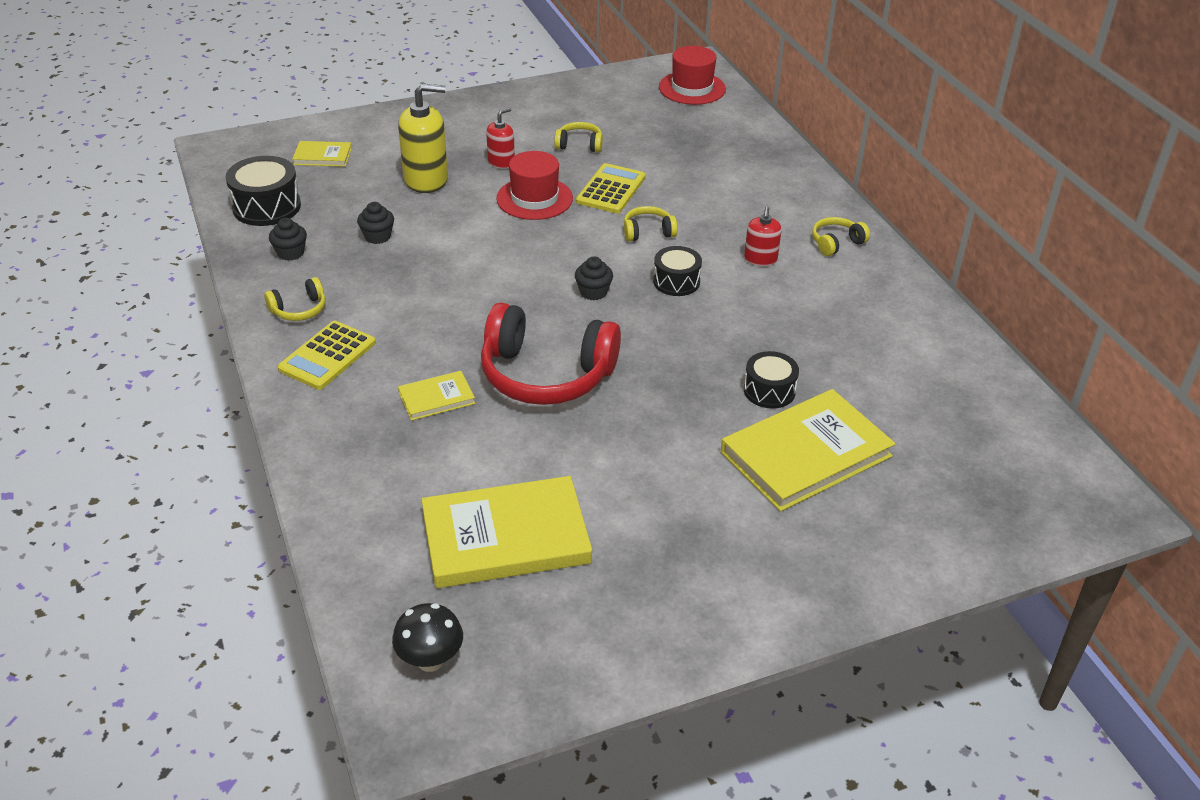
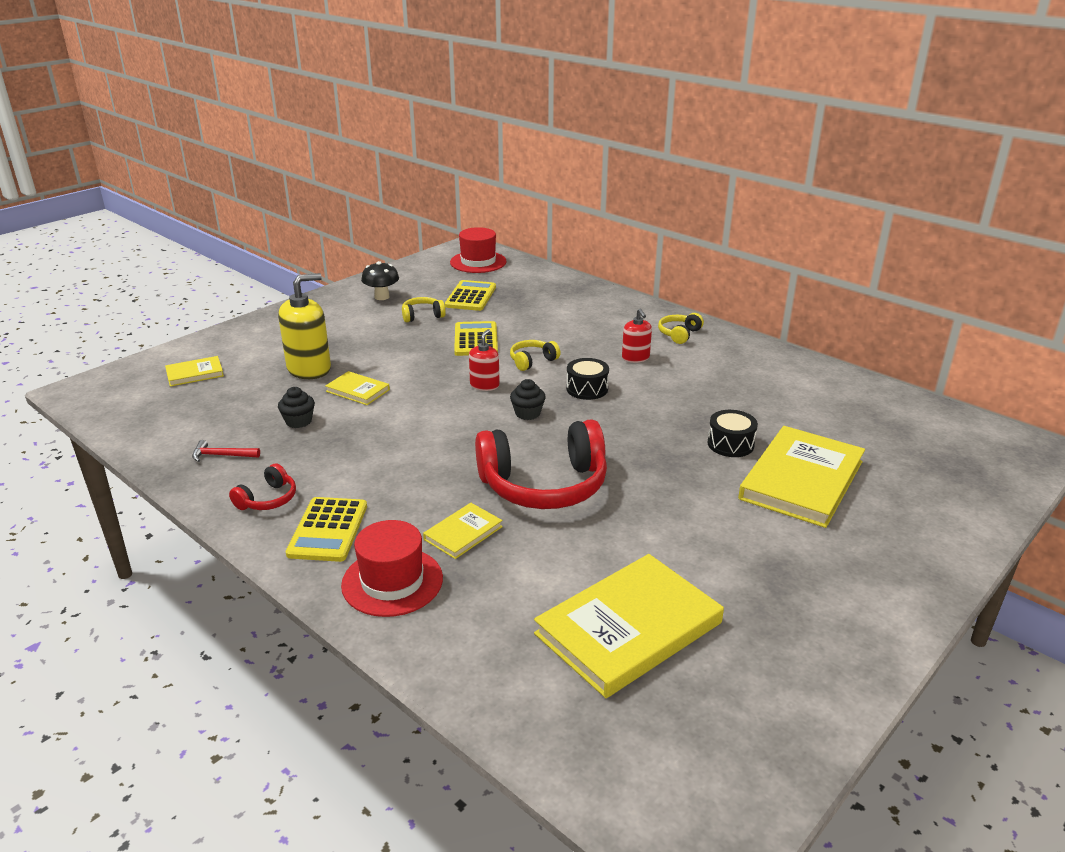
camera: 25 degrees left, 10 degrees down
(266, 207) = (168, 425): black drum -> none
(290, 253) = (222, 455): black cupcake -> red hammer
(299, 310) = (268, 499): yellow headphones -> red headphones
(430, 660) = (659, 769): black mushroom -> black mushroom (382, 297)
(453, 218) = (358, 390): none -> yellow book
(501, 162) = (366, 342): red soap dispenser -> red soap dispenser (484, 385)
(534, 198) = (417, 360): red hat -> red hat (392, 581)
(648, 133) = (471, 296): none -> yellow calculator

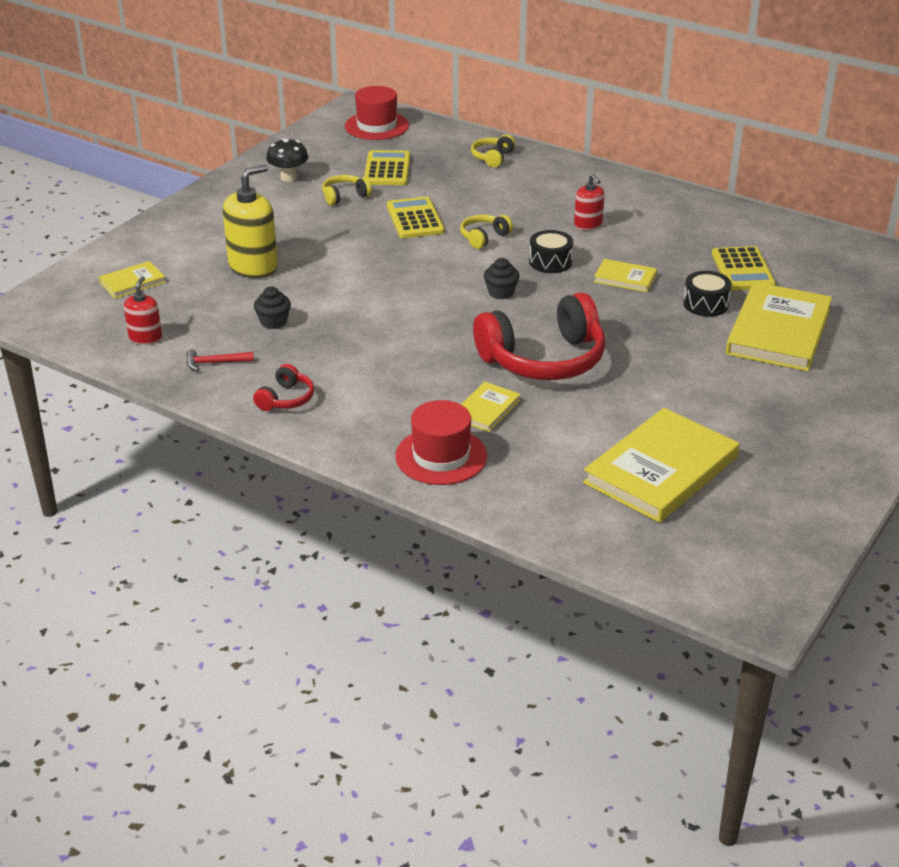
camera: 10 degrees left, 5 degrees up
(328, 530) = (359, 420): yellow calculator -> yellow calculator (742, 270)
(358, 390) = (317, 285): yellow book -> yellow book (625, 278)
(484, 385) = (445, 268): red soap dispenser -> red soap dispenser (145, 338)
(679, 334) = (624, 195): yellow headphones -> yellow headphones (492, 157)

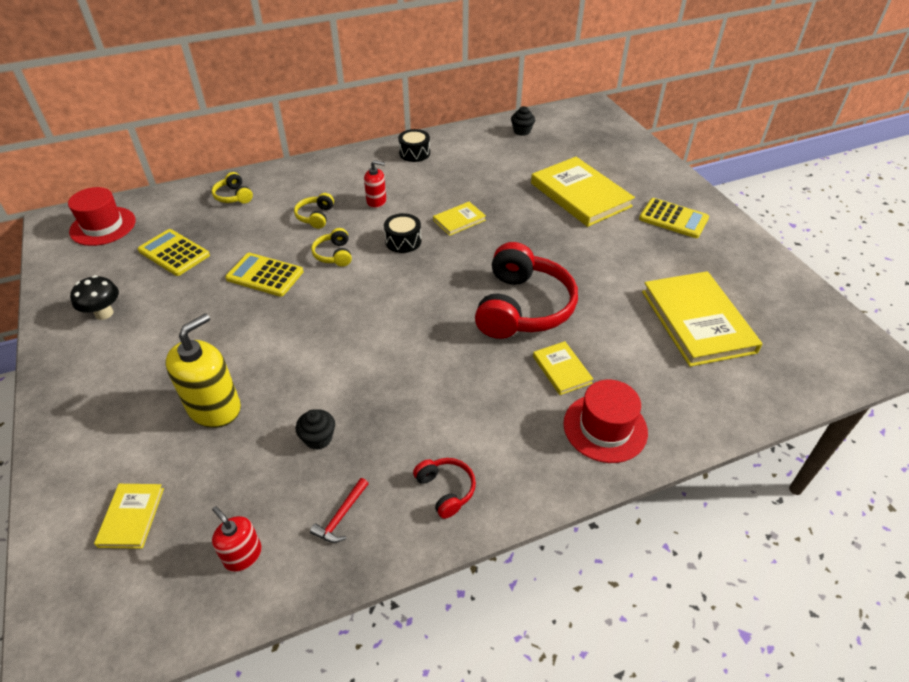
camera: 55 degrees left, 10 degrees up
(253, 266) = (214, 408): yellow soap dispenser -> yellow soap dispenser turned 45 degrees clockwise
(344, 196) = (180, 296): yellow headphones -> yellow headphones (315, 216)
(501, 293) = (416, 284): black cupcake -> black cupcake (522, 131)
(705, 304) = (523, 205): black drum -> black drum (414, 153)
(742, 270) = (500, 172): yellow calculator -> yellow calculator (673, 219)

